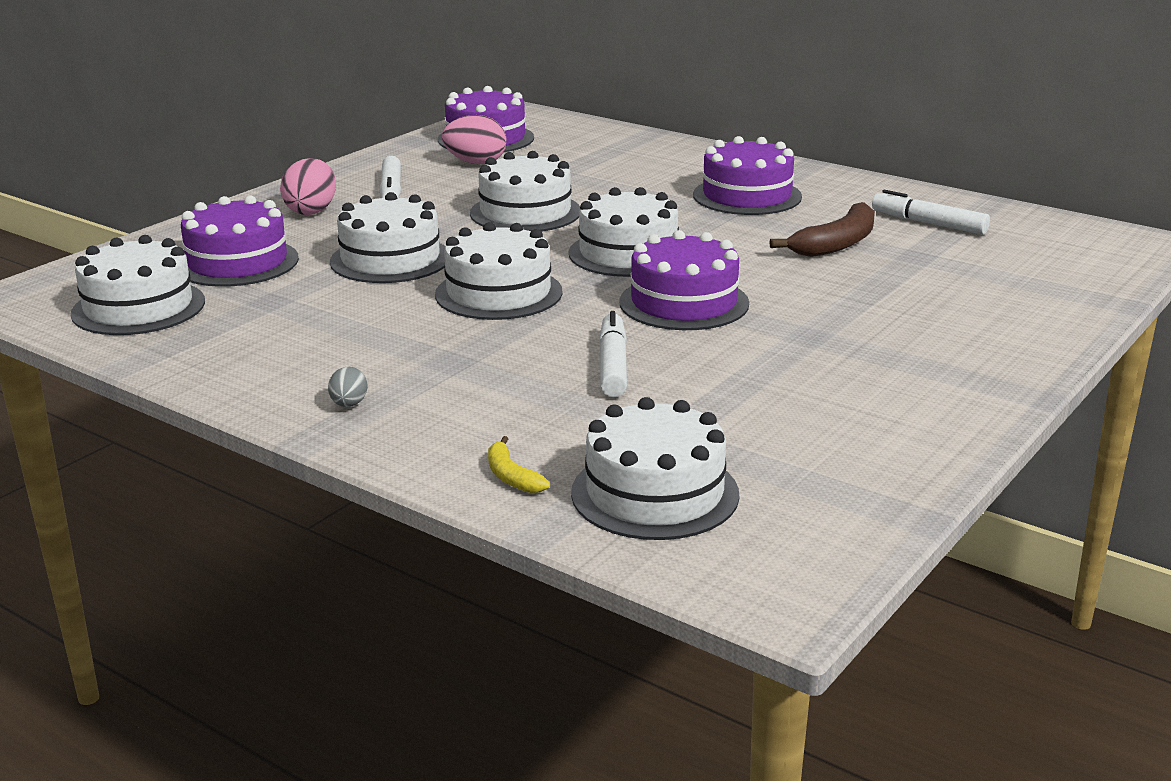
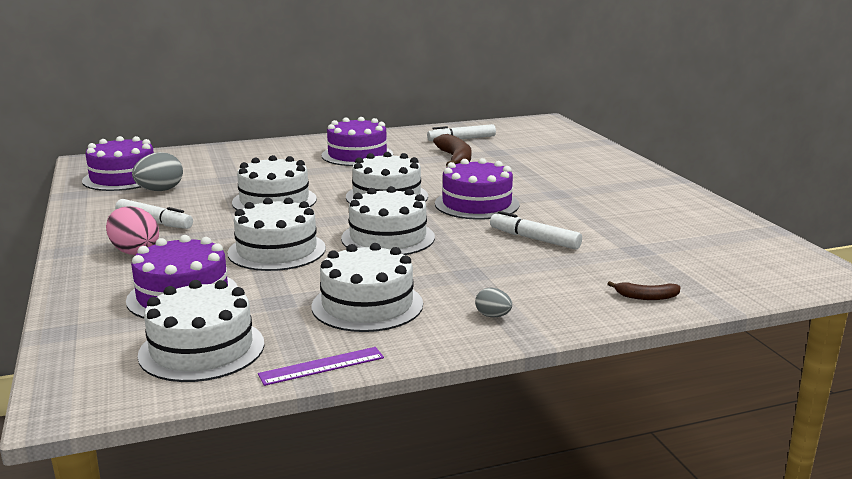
camera: 55 degrees left, 5 degrees down
(151, 363) = (322, 366): none -> purple ruler
(476, 163) = (160, 190): pink egg -> grey egg
(511, 476) = (646, 297): yellow banana -> brown banana
(655, 493) = (700, 270): white cake -> white cake (367, 305)

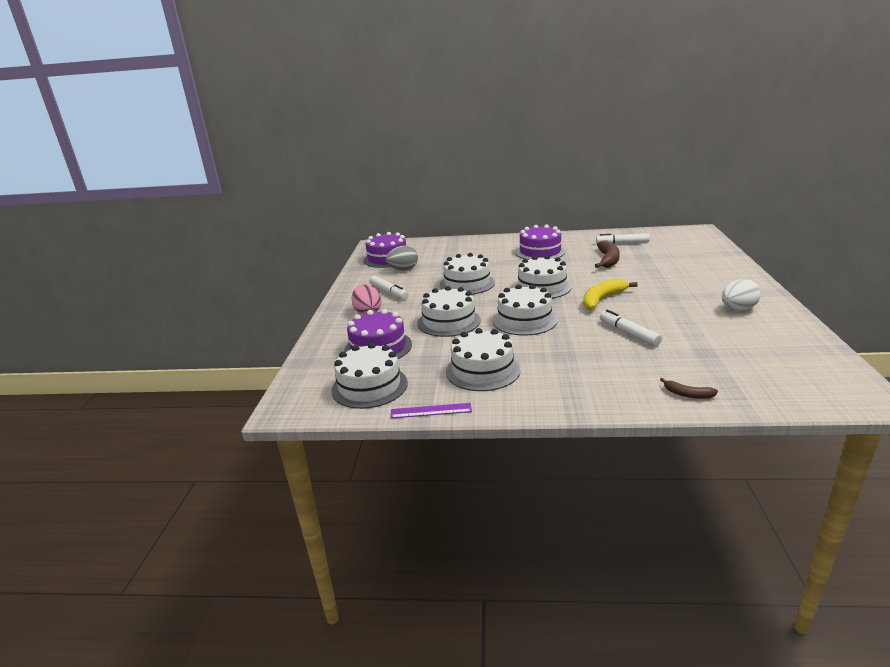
camera: 25 degrees right, 5 degrees up
(476, 204) = (602, 299): purple cake -> yellow banana
(493, 316) = (562, 392): grey egg -> none
(643, 201) = (738, 309): none -> white egg

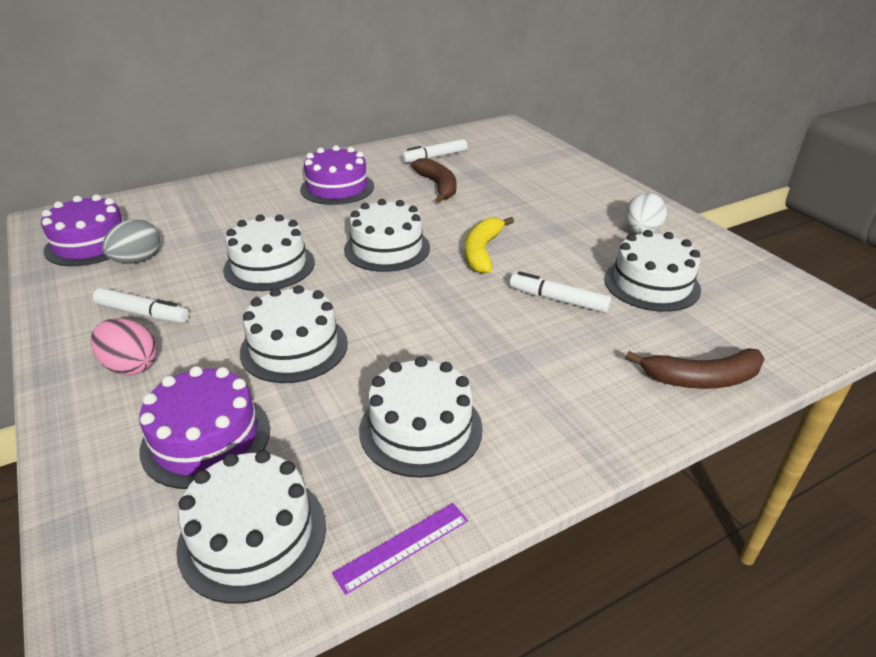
camera: 35 degrees left, 10 degrees up
(524, 320) = (408, 313): white cake -> white cake (651, 284)
(688, 394) = (702, 379): brown banana -> brown banana, size x1.85

